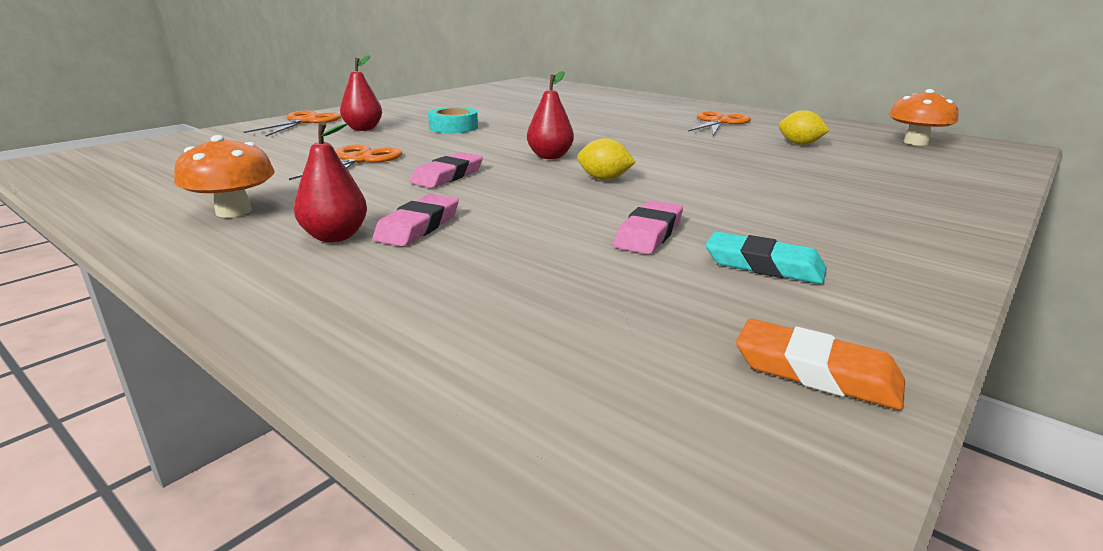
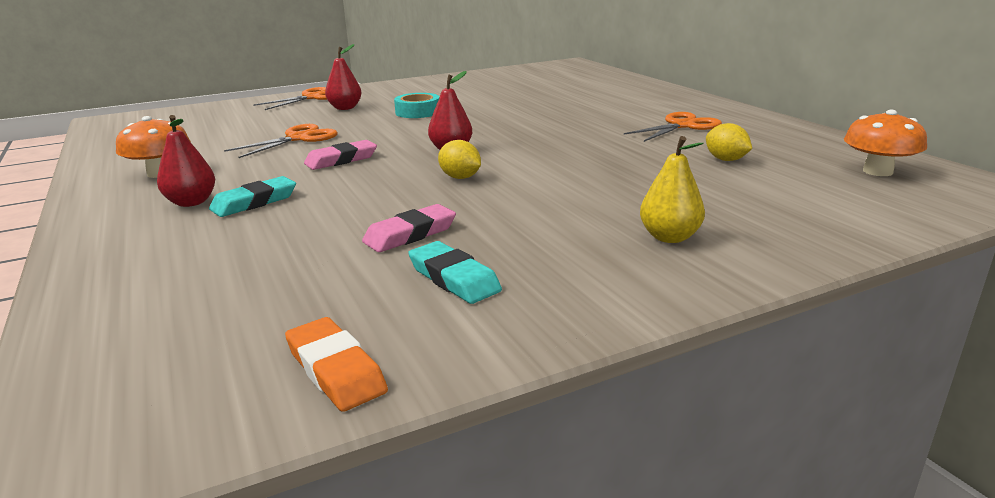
camera: 25 degrees right, 0 degrees up
(418, 226) = (254, 202): pink eraser -> turquoise eraser
(870, 205) = (669, 237): none -> yellow pear

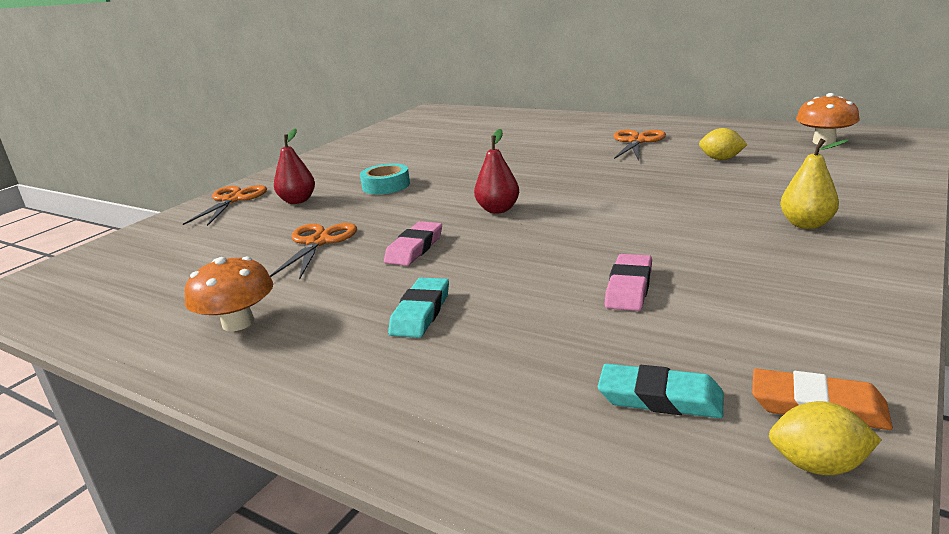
camera: 30 degrees left, 0 degrees up
(191, 202) = (352, 336): red pear -> none
(454, 278) = (739, 307): turquoise eraser -> turquoise eraser (660, 398)
(460, 177) = (561, 230): yellow lemon -> yellow lemon (818, 465)

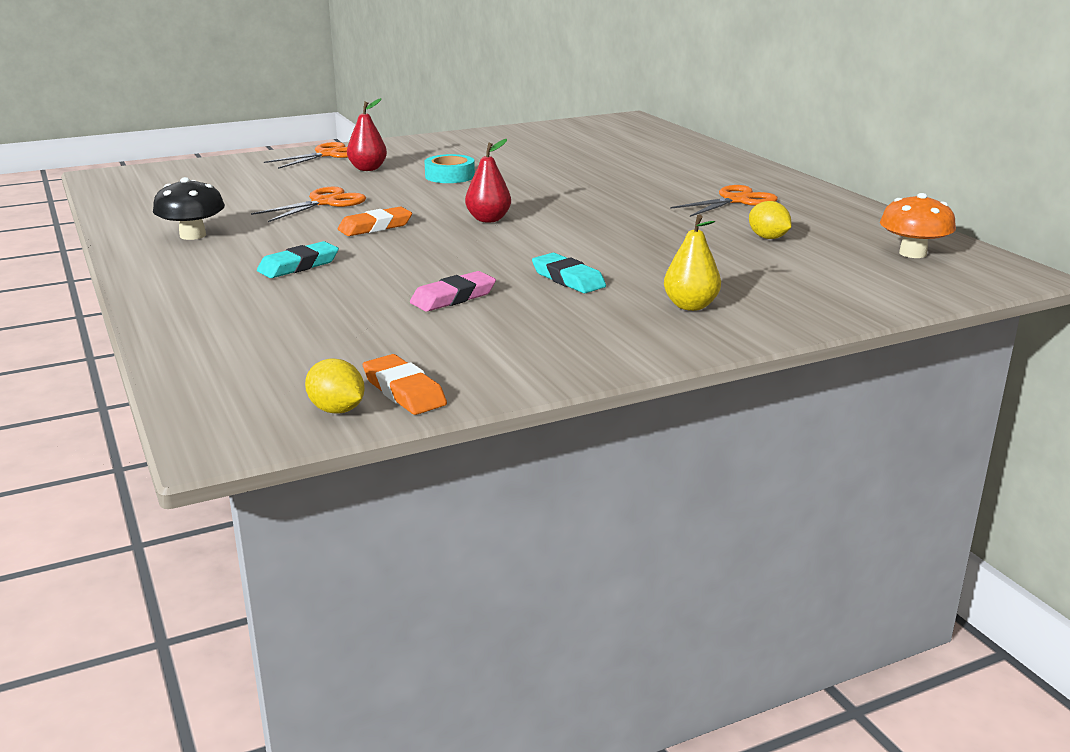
camera: 30 degrees right, 0 degrees up
(238, 323) = (193, 235): orange mushroom -> black mushroom
(414, 248) = (375, 227): pink eraser -> orange eraser
(660, 398) = (330, 354): turquoise eraser -> turquoise eraser (568, 279)

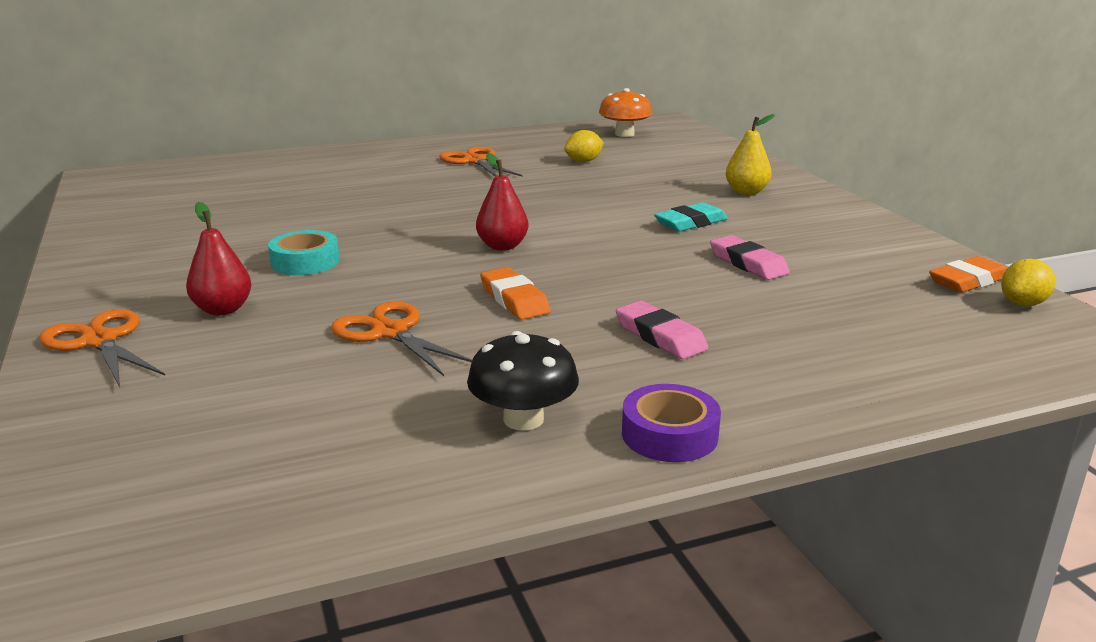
camera: 85 degrees left, 0 degrees up
(154, 267) = (669, 434): none -> purple tape
(298, 266) = (660, 336): turquoise eraser -> pink eraser

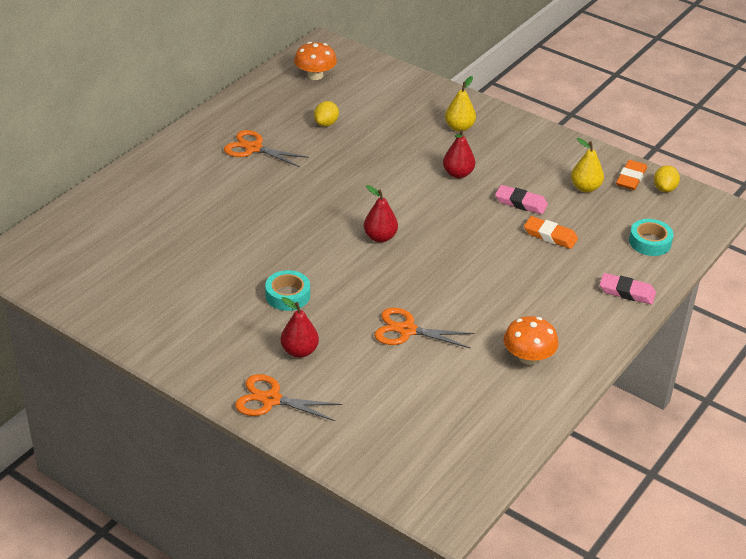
camera: 35 degrees left, 15 degrees up
(514, 299) = (437, 280): orange eraser -> orange eraser (550, 235)
(523, 419) = (528, 357): black mushroom -> orange mushroom
(660, 336) = (532, 279): pink eraser -> pink eraser (627, 292)
(669, 434) = (591, 339): purple tape -> none
(690, 223) = (458, 174): turquoise eraser -> red pear
(874, 273) = (585, 188): none -> yellow pear
(930, 351) = (650, 242): none -> turquoise tape

